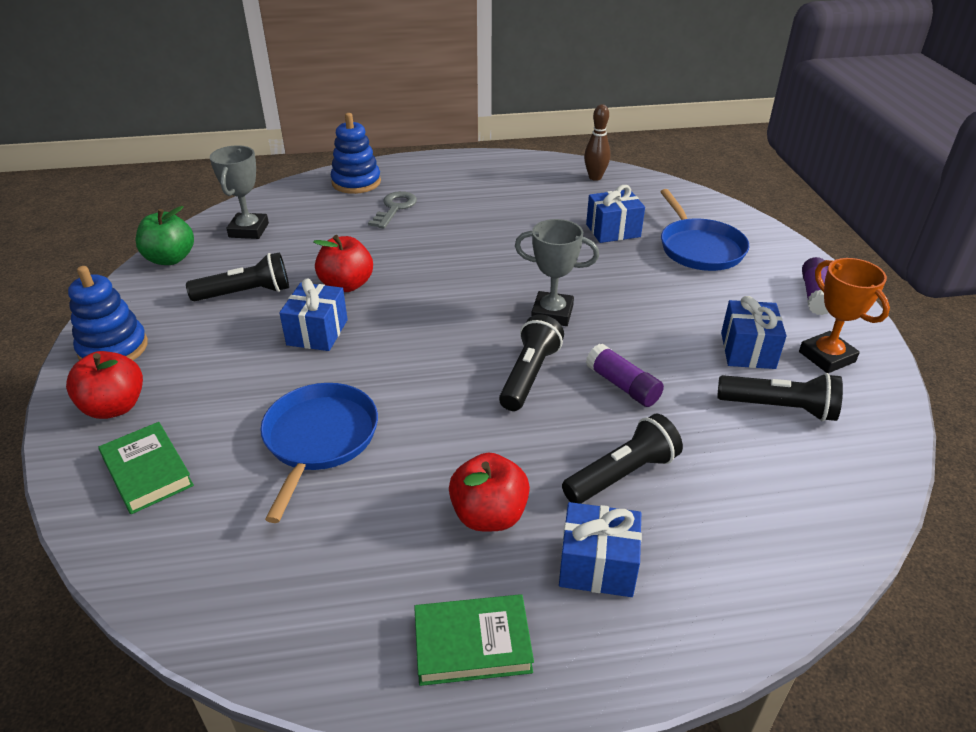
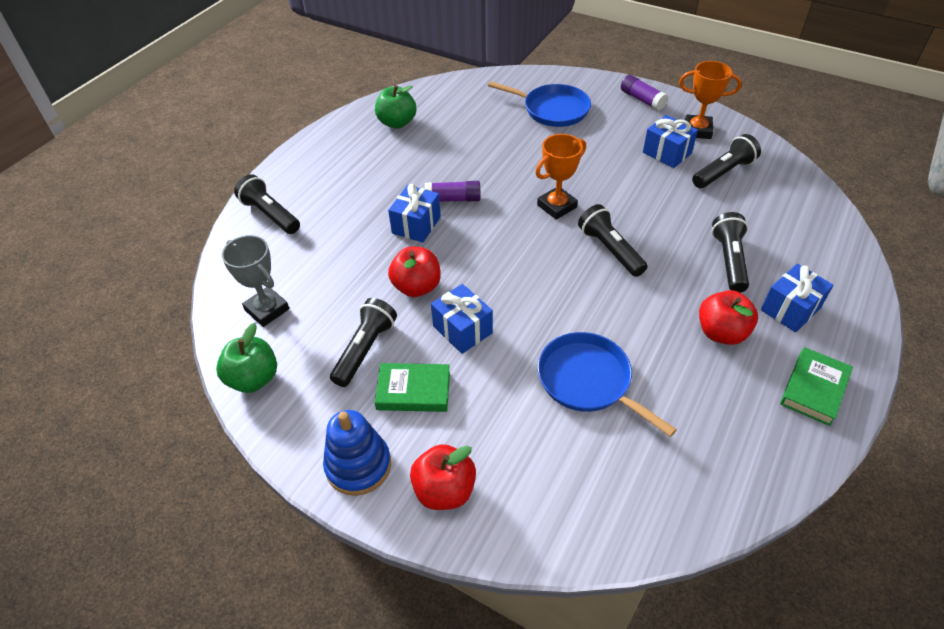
camera: 50 degrees left, 10 degrees up
(147, 472) = (545, 494): green book -> green book (413, 391)
(356, 182) = (270, 214): blue stacking toy -> black flashlight
(394, 208) = (338, 213): grey key -> none
(547, 181) = (397, 123): none -> green apple
(552, 313) = (557, 206): grey trophy -> orange trophy
(595, 177) = (420, 101): brown bowling pin -> none
(613, 230) = (493, 130): blue gift -> blue gift (416, 225)
(622, 385) = (654, 217): purple glue stick -> purple glue stick (453, 199)

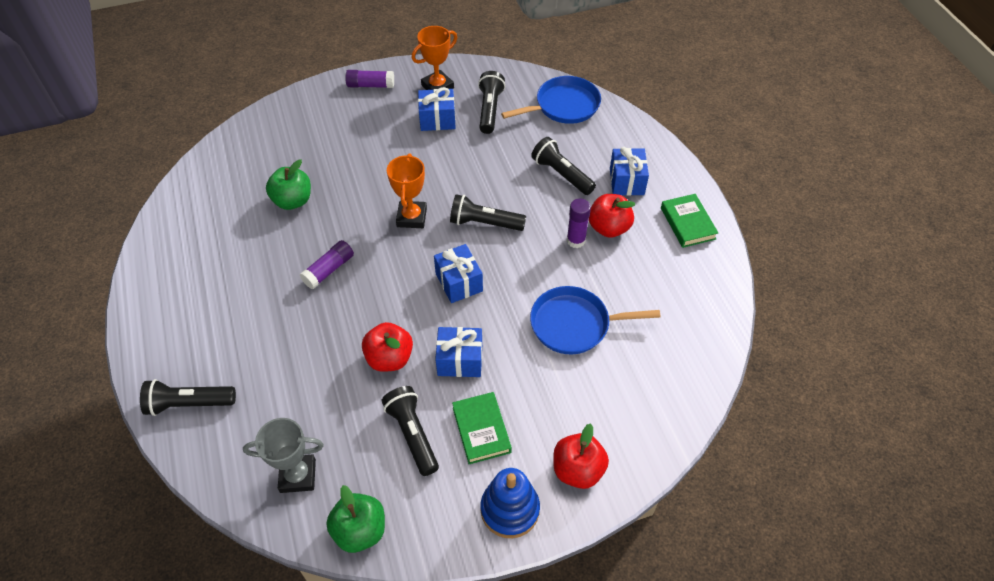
camera: 50 degrees left, 5 degrees up
(397, 123) = (194, 239): green apple -> green apple (293, 201)
(413, 391) = (481, 430): green book -> green book turned 60 degrees counterclockwise
(416, 225) = (327, 313): blue gift -> blue gift (459, 282)
(552, 109) = (313, 138): blue pan -> blue pan (564, 106)
(675, 319) = (576, 240): none -> purple glue stick

